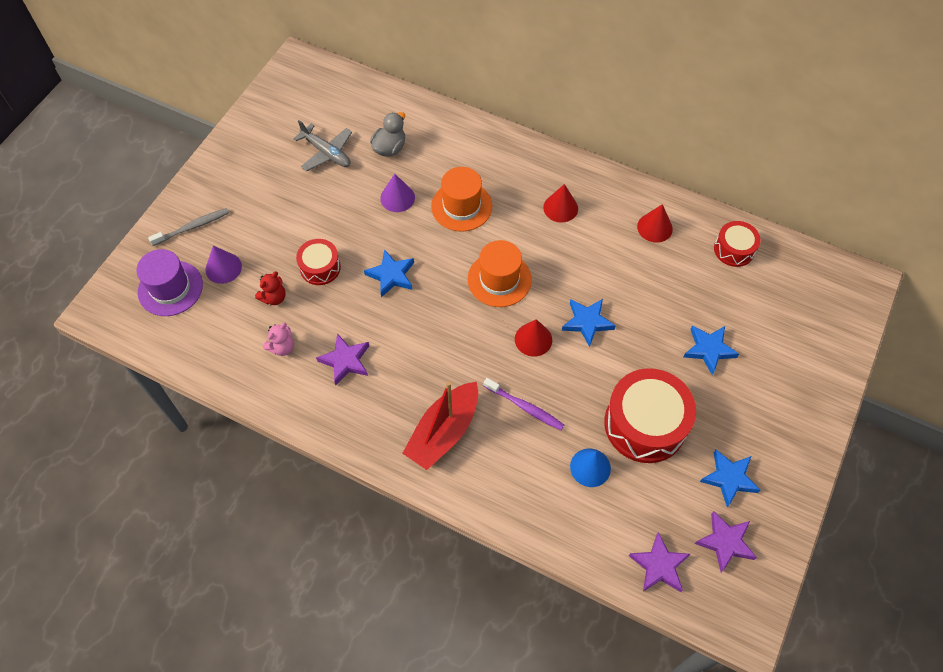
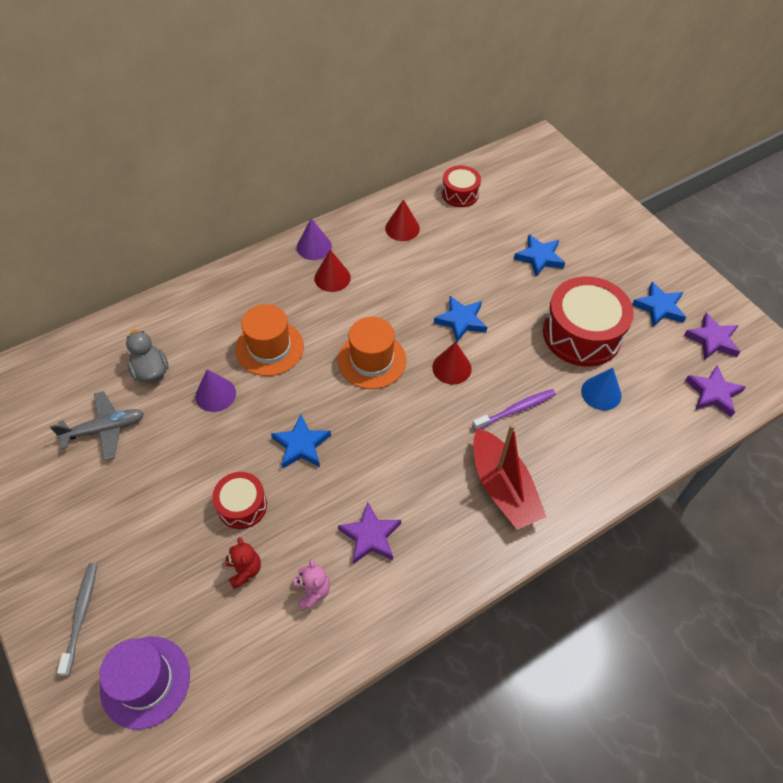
camera: 60 degrees left, 5 degrees down
(223, 268) = (165, 606): purple cone -> purple cone (314, 247)

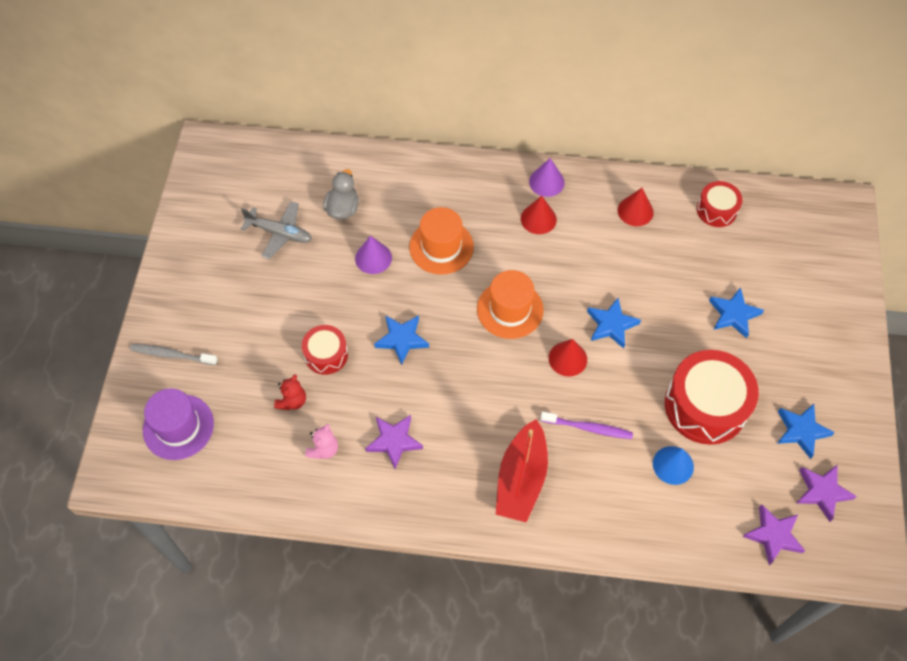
camera: 40 degrees right, 5 degrees up
(81, 616) = (172, 355): grey toothbrush -> grey toothbrush turned 120 degrees counterclockwise

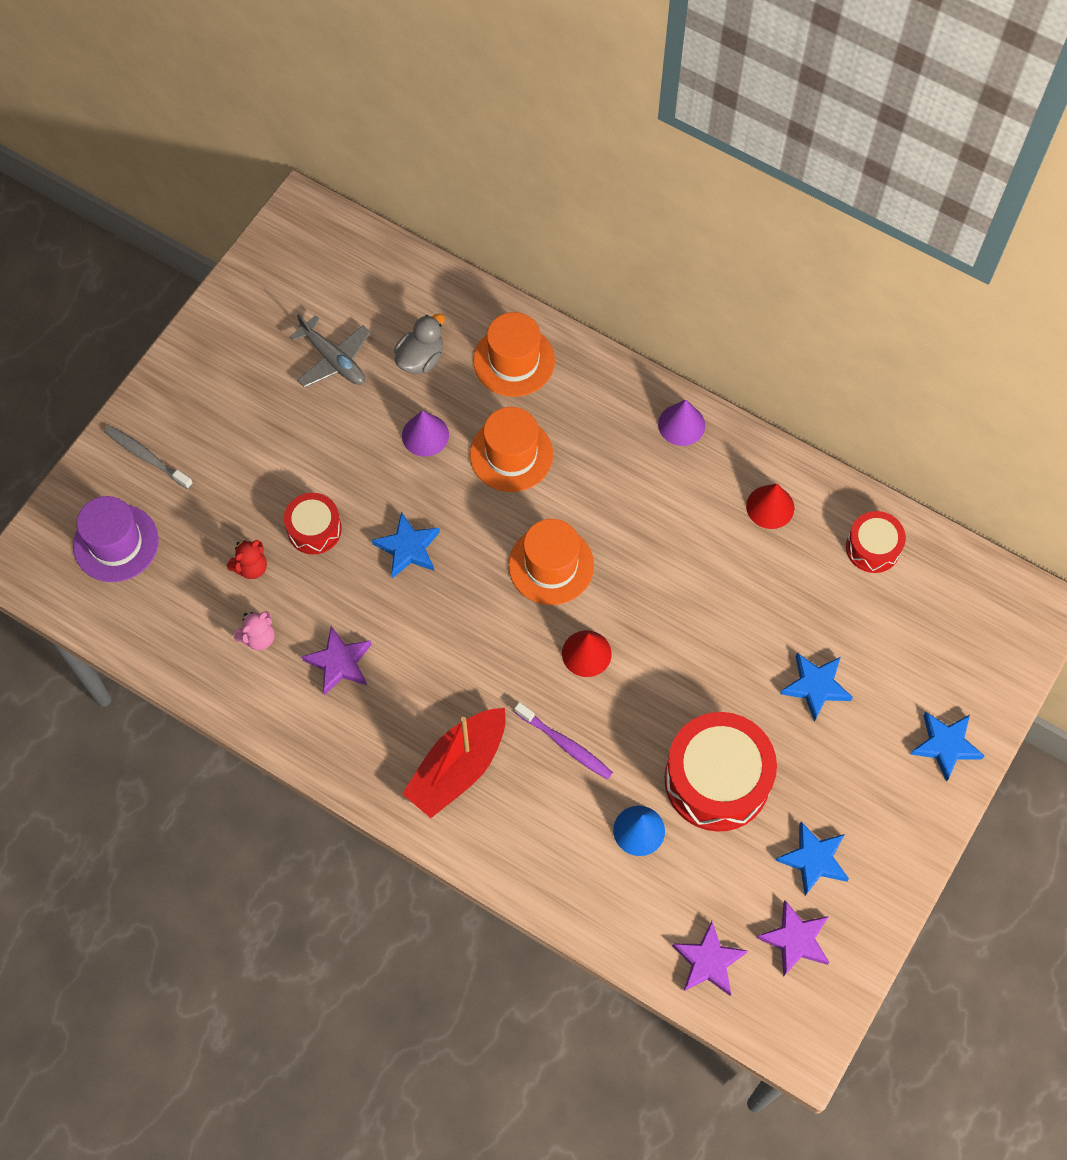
camera: 25 degrees right, 5 degrees up
(409, 185) = (514, 361): none -> orange hat
(538, 219) = (645, 467): red cone -> none
(611, 325) = (660, 635): blue star -> blue star (945, 745)

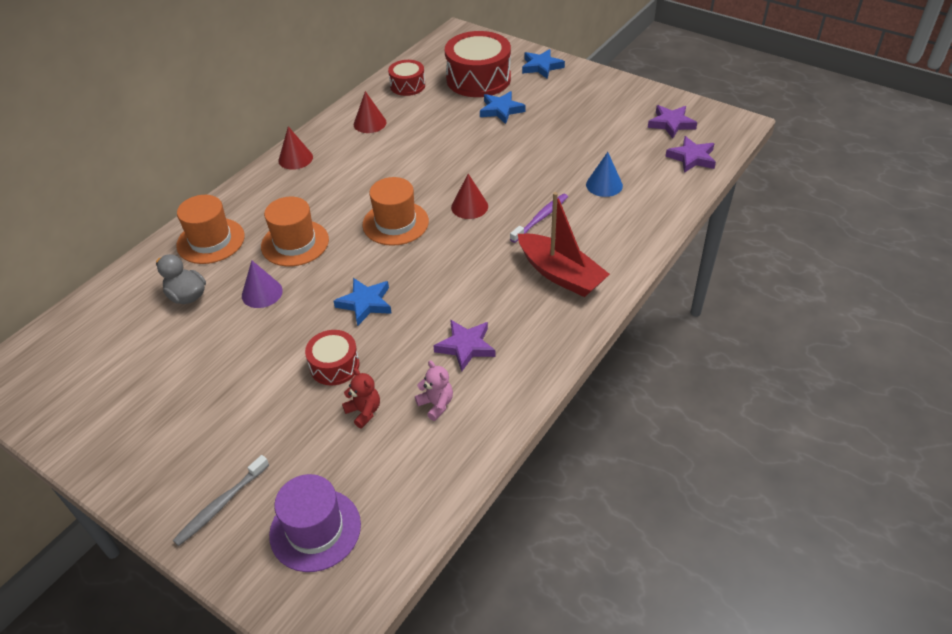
camera: 85 degrees left, 20 degrees down
(333, 360) = (165, 354): grey plane -> none
(681, 424) = (295, 158): purple cone -> red cone
(717, 780) = (566, 151): red drum -> red drum (478, 79)
(814, 860) = (618, 115): blue star -> none

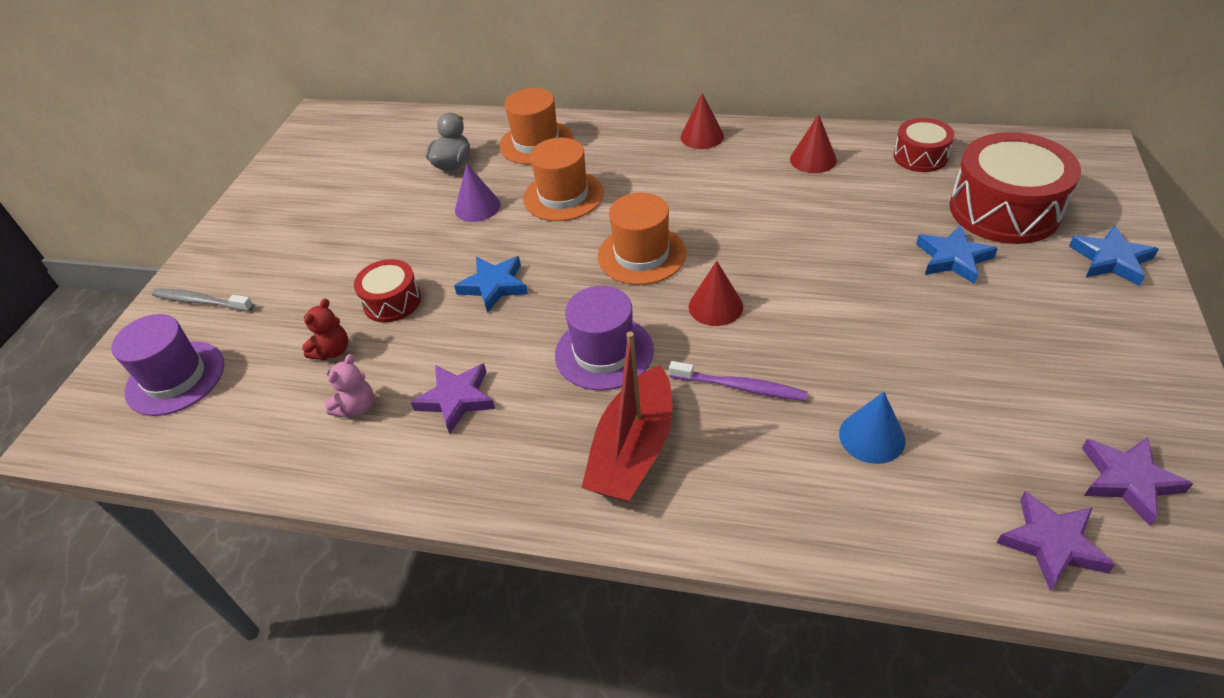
camera: 70 degrees right, 0 degrees up
(473, 265) = (604, 352): none -> purple hat

